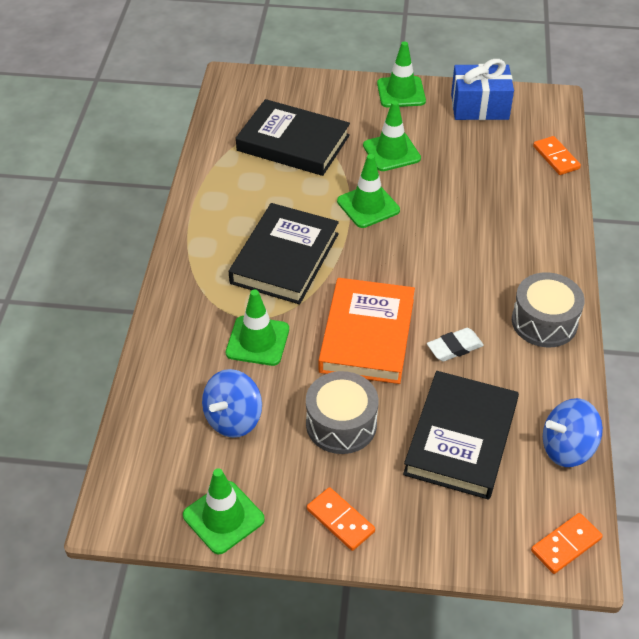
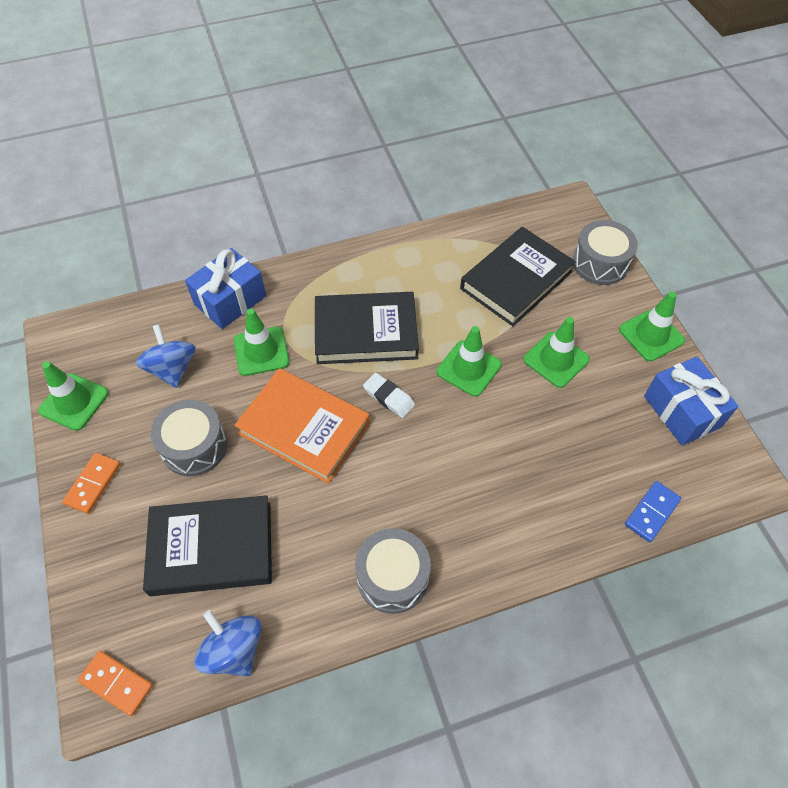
camera: 65 degrees right, 10 degrees up
(174, 347) = (230, 300): none -> blue gift
(233, 419) = (172, 369): blue spinning top -> blue spinning top turned 60 degrees clockwise
(293, 143) = (516, 280): black book -> black book turned 45 degrees clockwise
(310, 89) = (600, 263): none -> grey drum
(367, 335) = (304, 428): orange book -> orange book turned 45 degrees clockwise
(454, 348) = (320, 505): white eraser -> white eraser (388, 397)
(556, 157) = (652, 512): orange domino -> blue domino

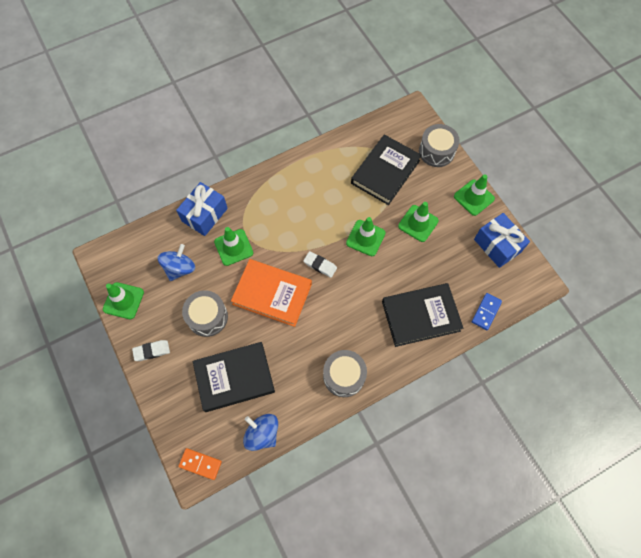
camera: 10 degrees left, 10 degrees up
(93, 484) = (152, 351): orange domino -> white eraser
(172, 369) = (180, 268): blue spinning top -> blue spinning top turned 60 degrees clockwise
(366, 332) = (297, 223): black book -> black book (420, 316)

